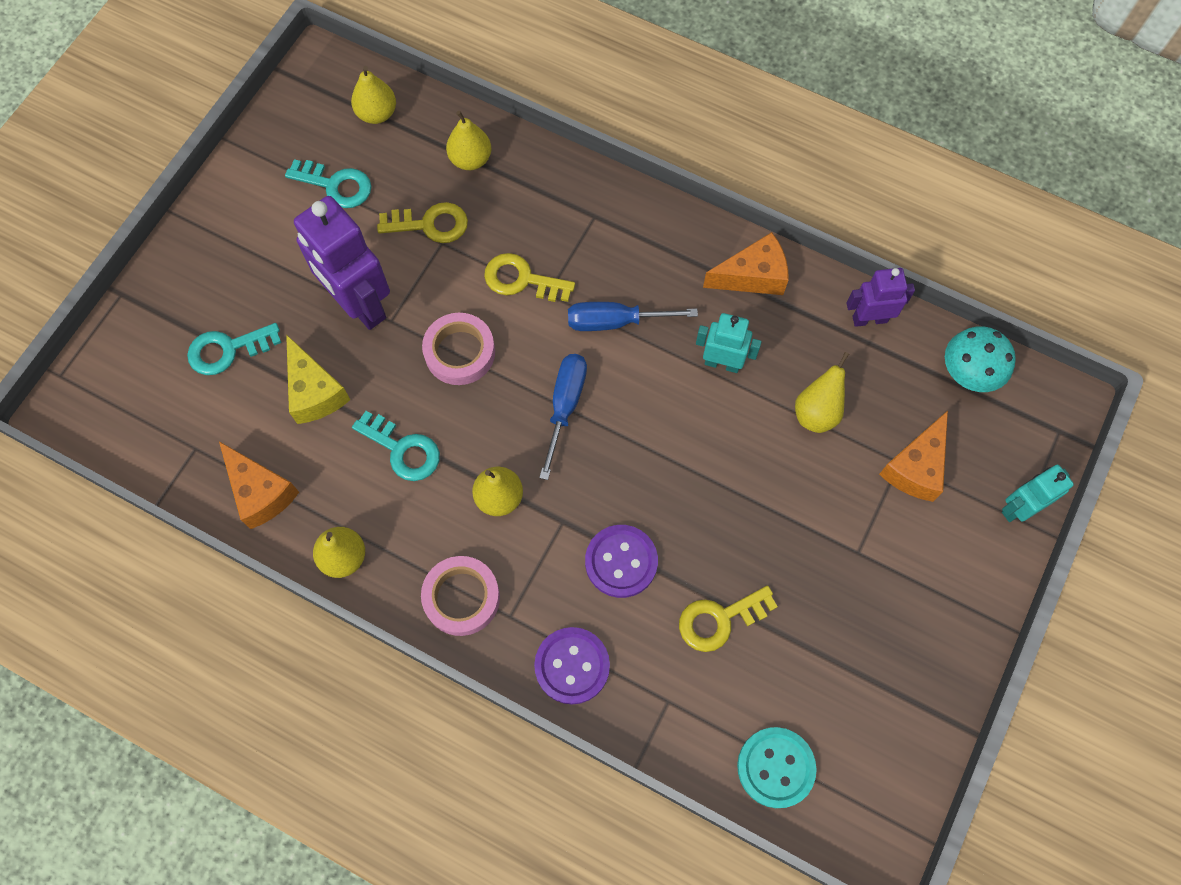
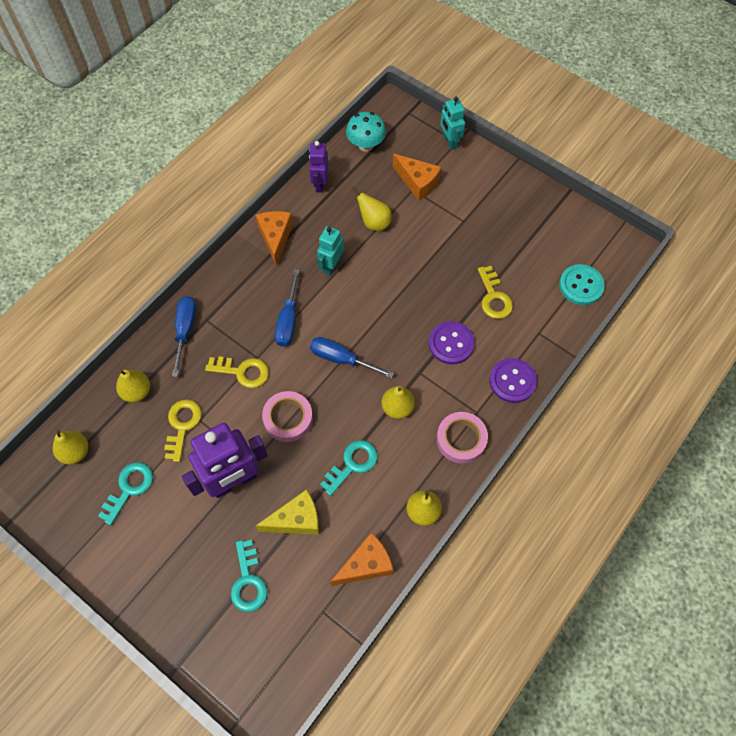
camera: 80 degrees left, 5 degrees down
(522, 280) = (243, 372): yellow key -> yellow key turned 105 degrees counterclockwise
(572, 194) = (185, 331): none -> blue screwdriver

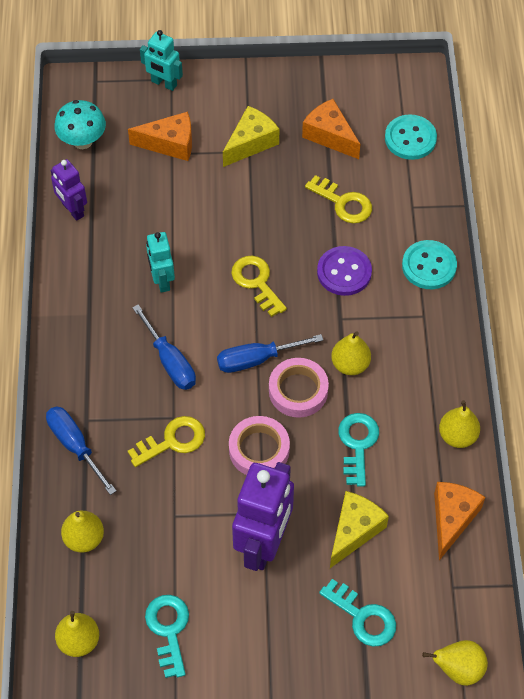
camera: 40 degrees left, 5 degrees down
(182, 425) = (162, 534): yellow key -> yellow key (256, 282)
(275, 238) = (79, 293): orange cheese -> orange cheese (330, 136)
(374, 223) = (164, 211): yellow pear -> yellow pear (458, 669)
(461, 439) = (432, 349): pink tape -> pink tape (298, 391)
(469, 216) = (251, 143): none -> yellow cheese
(512, 381) = (429, 266): purple button -> turquoise button

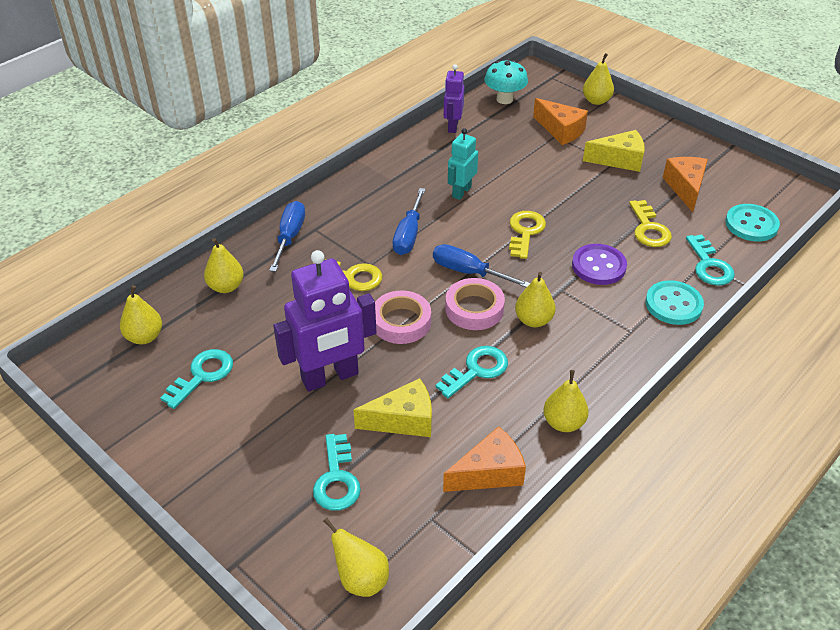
camera: 45 degrees right, 15 degrees down
(164, 83) = (596, 101): turquoise robot -> yellow pear
(418, 206) = (709, 265): none -> turquoise key

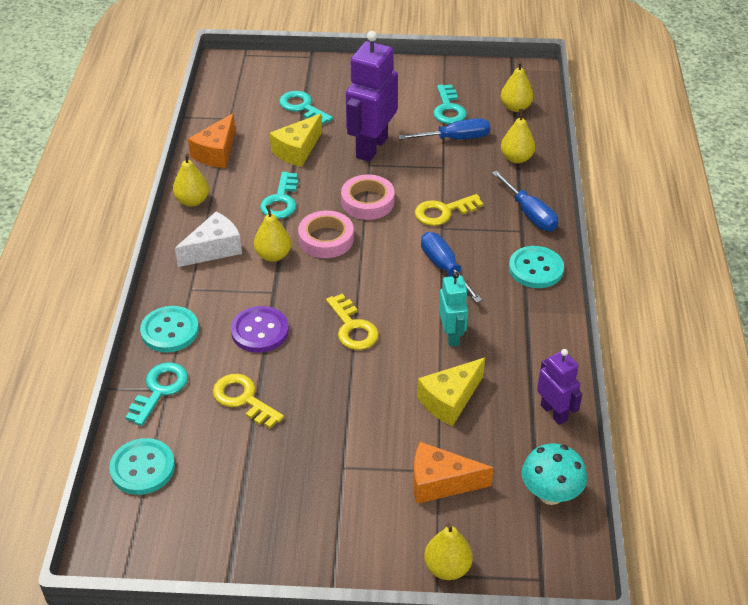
camera: 140 degrees right, 0 degrees up
(346, 199) = (536, 269): none -> turquoise button
(361, 579) = (241, 81): yellow pear -> none
(468, 272) = (361, 264): blue screwdriver -> blue screwdriver (455, 139)
(582, 356) = (214, 249): none -> white cheese
(619, 160) = (339, 477): yellow cheese -> yellow cheese (450, 400)
(685, 188) = (240, 479): orange cheese -> none
(709, 265) = (160, 390): turquoise key -> turquoise key turned 75 degrees clockwise

